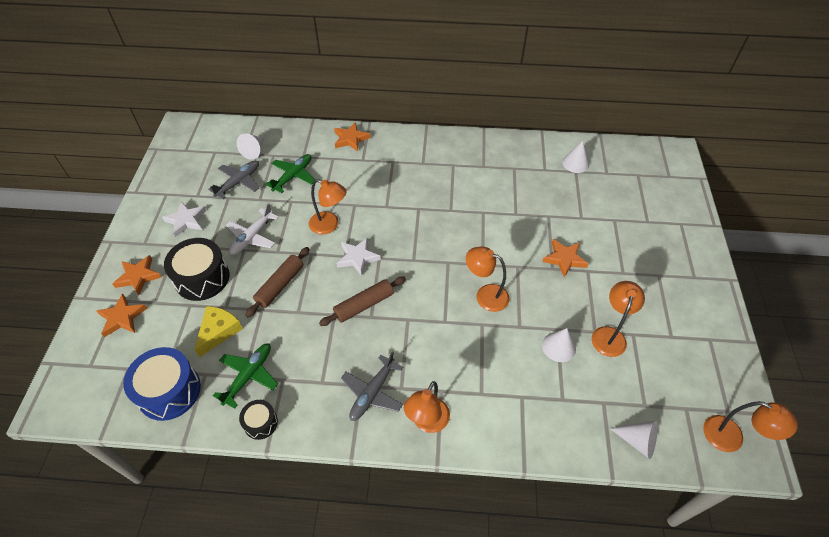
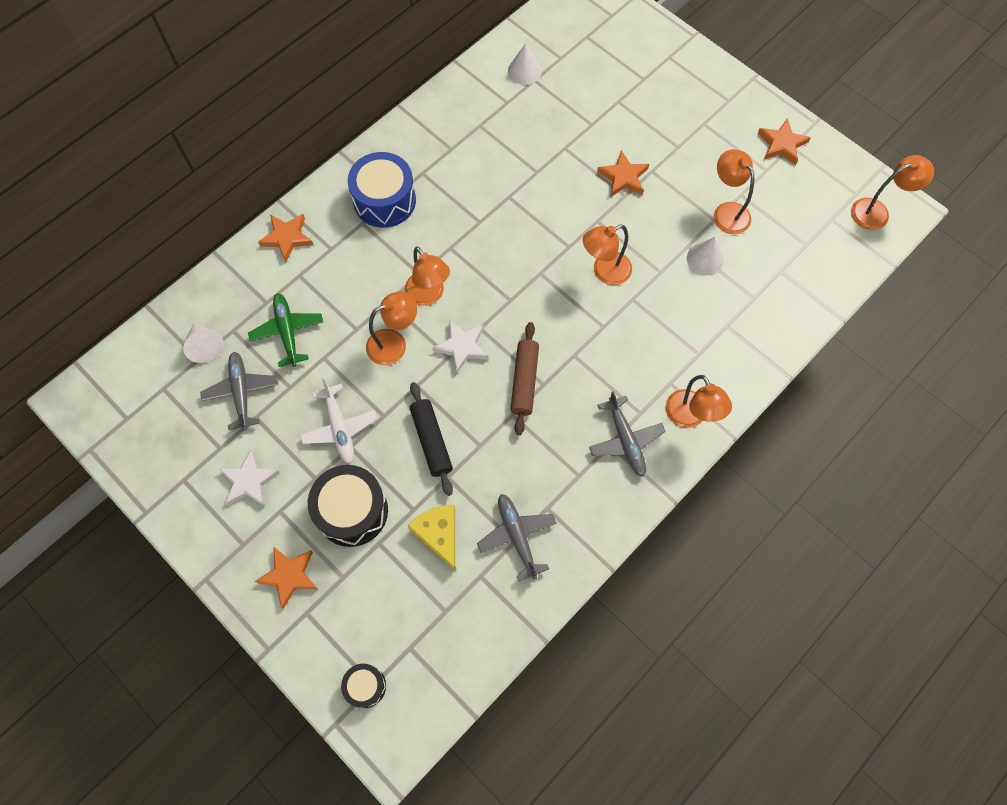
camera: 50 degrees left, 15 degrees up
(122, 317) = (335, 621): orange star -> orange star (782, 144)
(169, 391) = (472, 621): blue drum -> blue drum (384, 200)
(248, 376) = (517, 537): green plane -> grey plane
(260, 423) = (578, 556): black drum -> black drum (365, 686)
(280, 285) = (431, 441): brown rolling pin -> black rolling pin
(376, 220) = (429, 295): none -> orange lamp
(637, 441) = (829, 276): white cone -> none

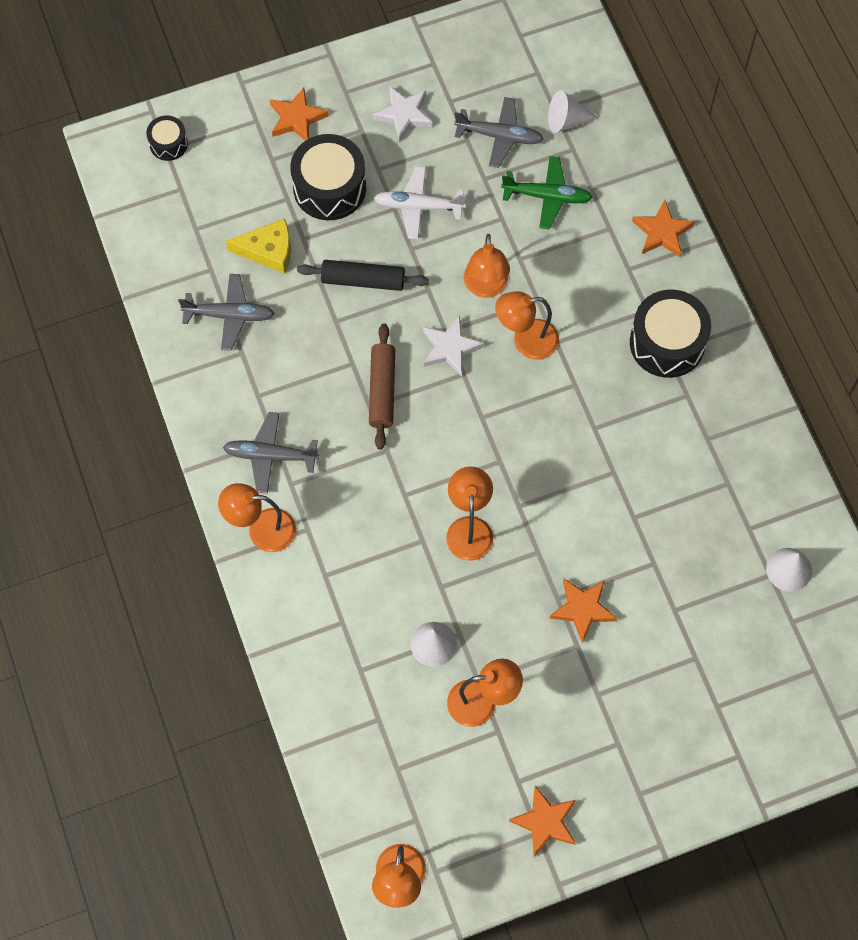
camera: 115 degrees right, 0 degrees up
(384, 200) = (667, 343): blue drum -> black drum
(524, 381) = (382, 390): brown rolling pin -> brown rolling pin turned 60 degrees clockwise

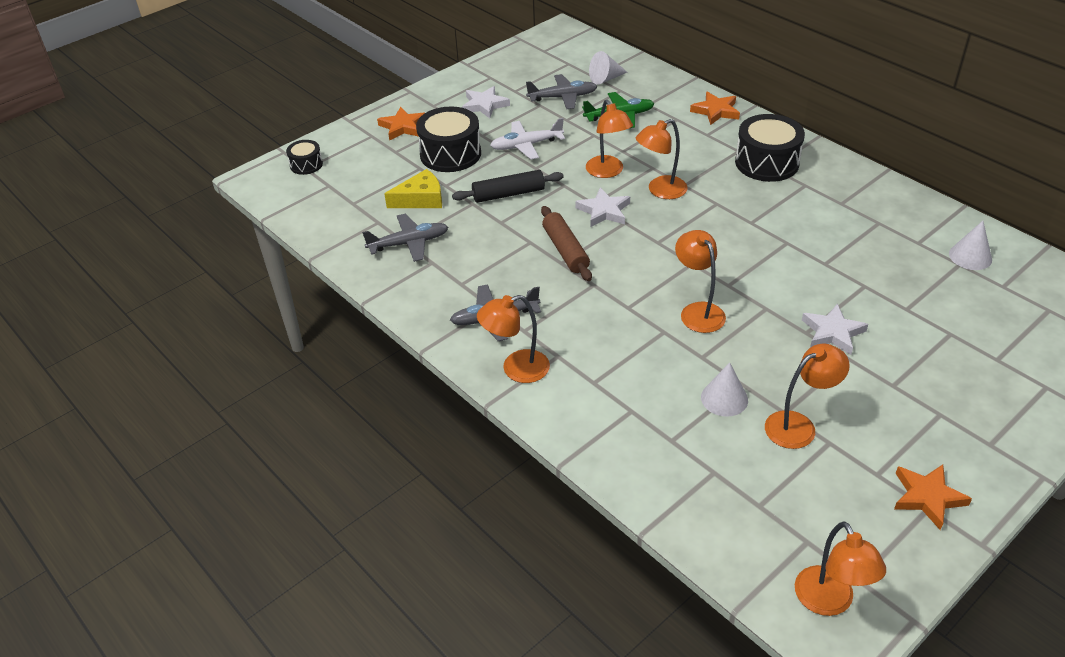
camera: 20 degrees left, 25 degrees down
(583, 609) = (833, 332): orange star -> white star

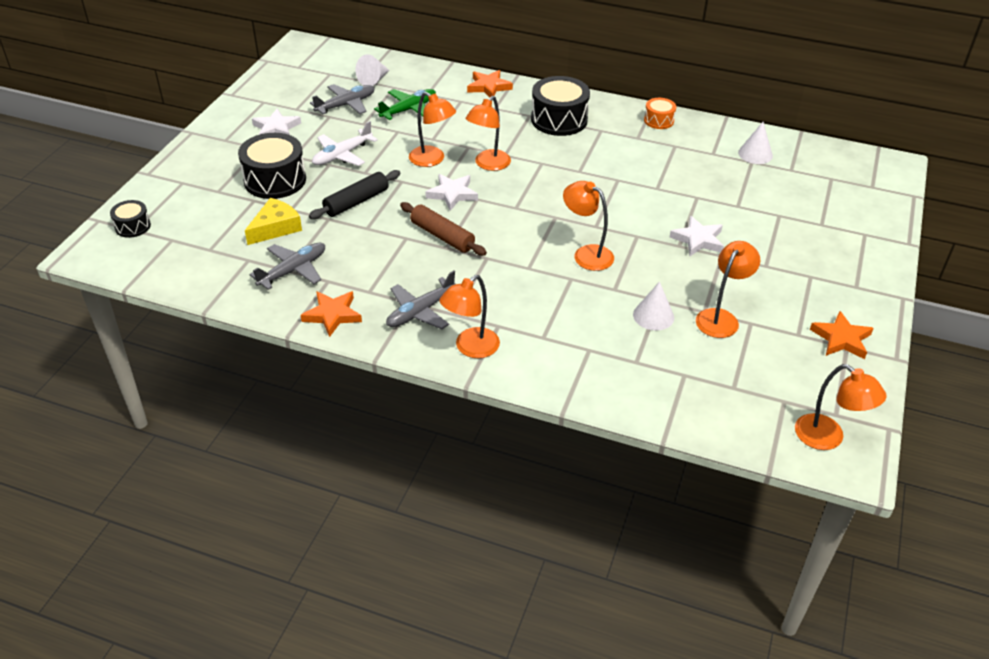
camera: 30 degrees left, 0 degrees up
(403, 127) = (209, 166): orange star -> orange star (332, 315)
(879, 190) = (658, 120): none -> orange drum

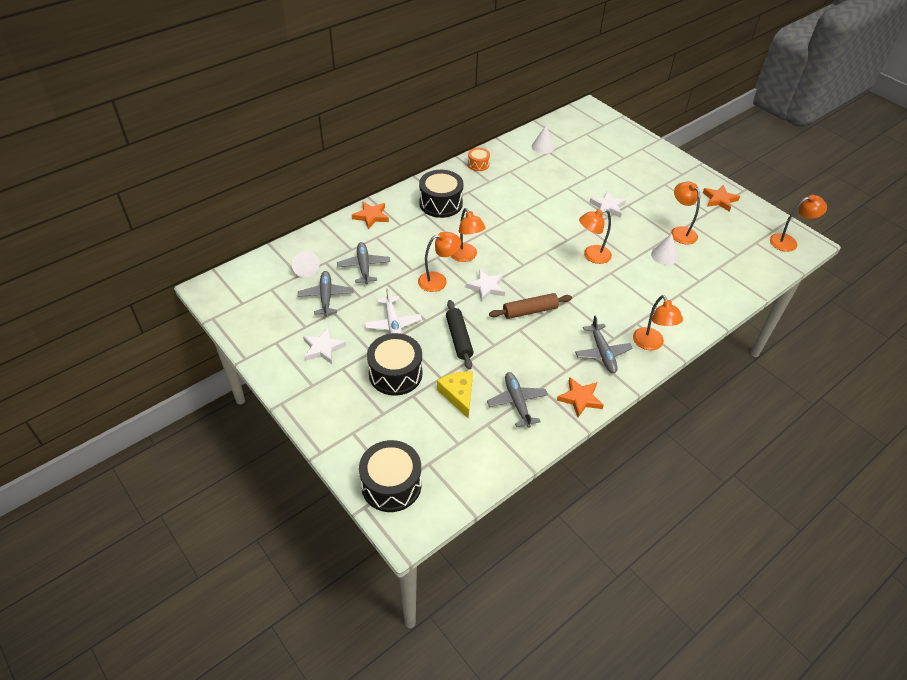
camera: 60 degrees left, 5 degrees up
(132, 226) = (391, 485): black drum -> black drum, size x1.89
(408, 110) = (364, 267): green plane -> grey plane

